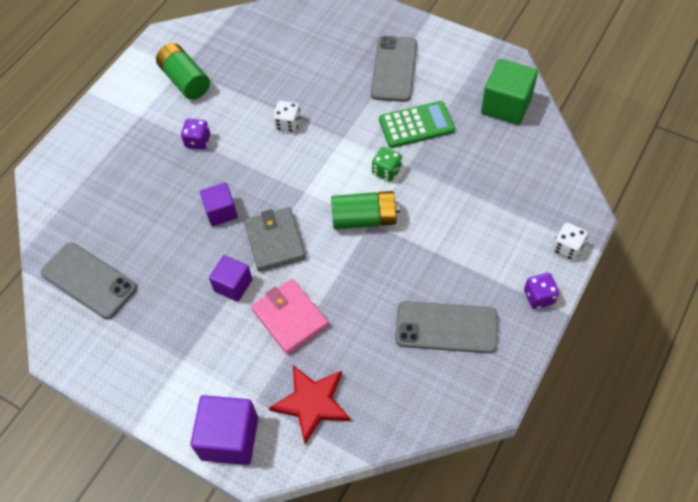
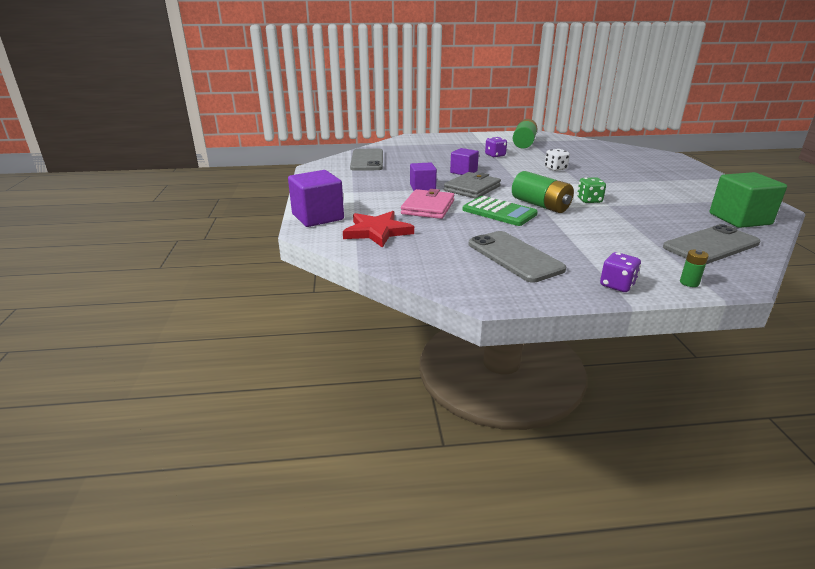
camera: 50 degrees right, 30 degrees down
(394, 69) = (665, 180): grey phone -> grey phone (711, 245)
(416, 125) = (644, 198): green calculator -> green calculator (499, 212)
(567, 248) = (689, 283): white dice -> green battery

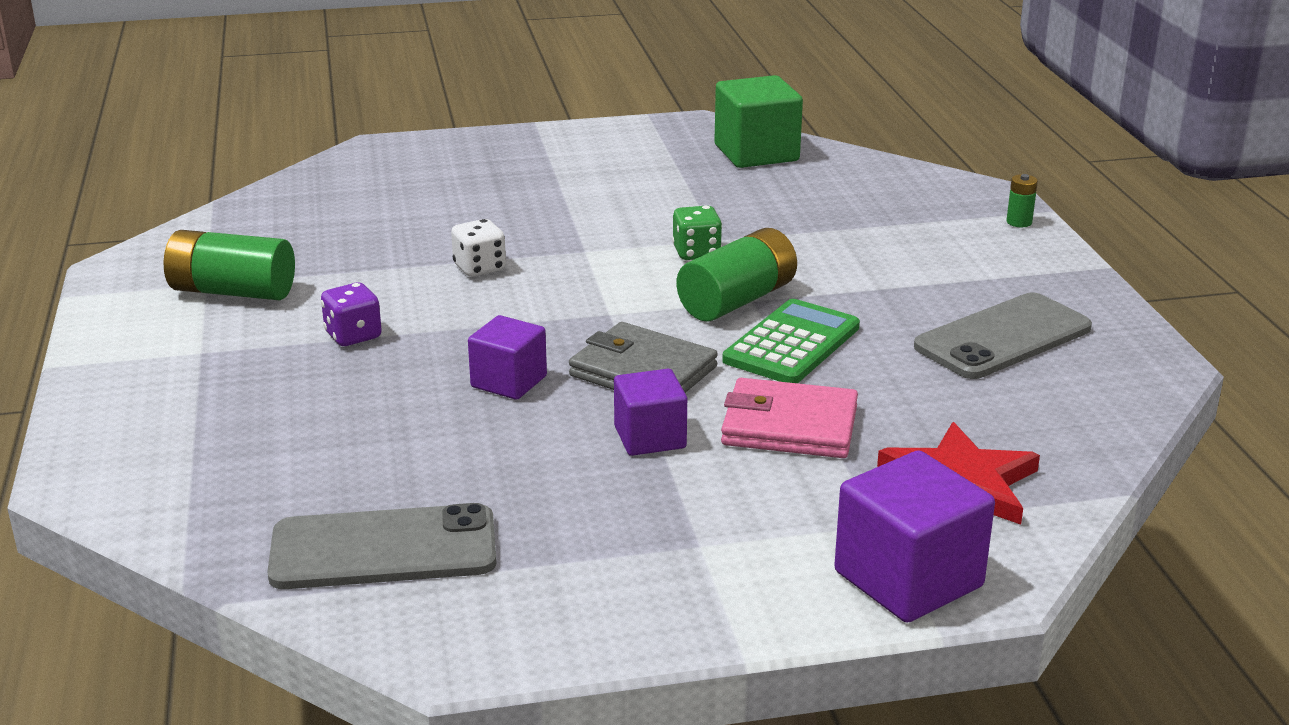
camera: 95 degrees left, 0 degrees up
(617, 285) = (1058, 268): purple dice -> none
(711, 245) = (877, 189): grey phone -> none

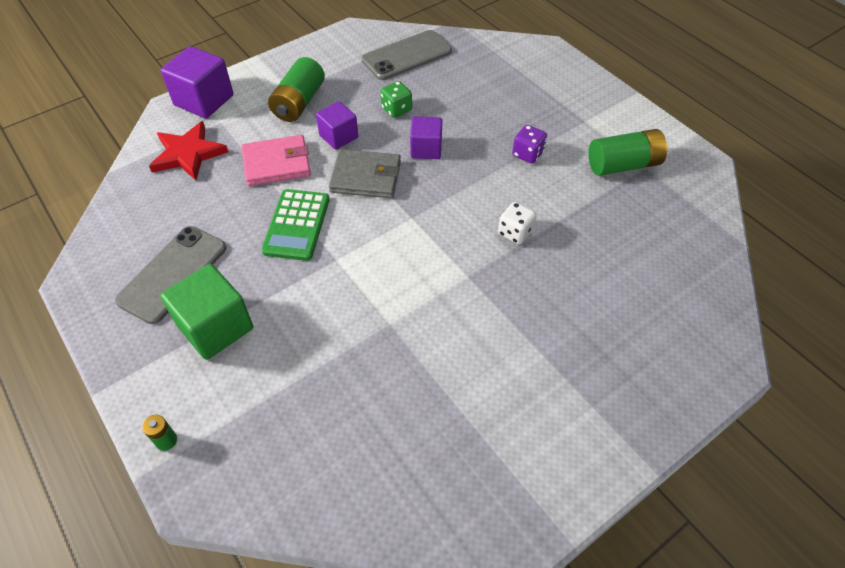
camera: 155 degrees right, 25 degrees up
(696, 253) = (394, 299): green dice -> green dice (396, 109)
(737, 300) = (344, 255): green battery -> green battery (299, 103)
(756, 153) = (424, 489): green cube -> green cube (215, 327)

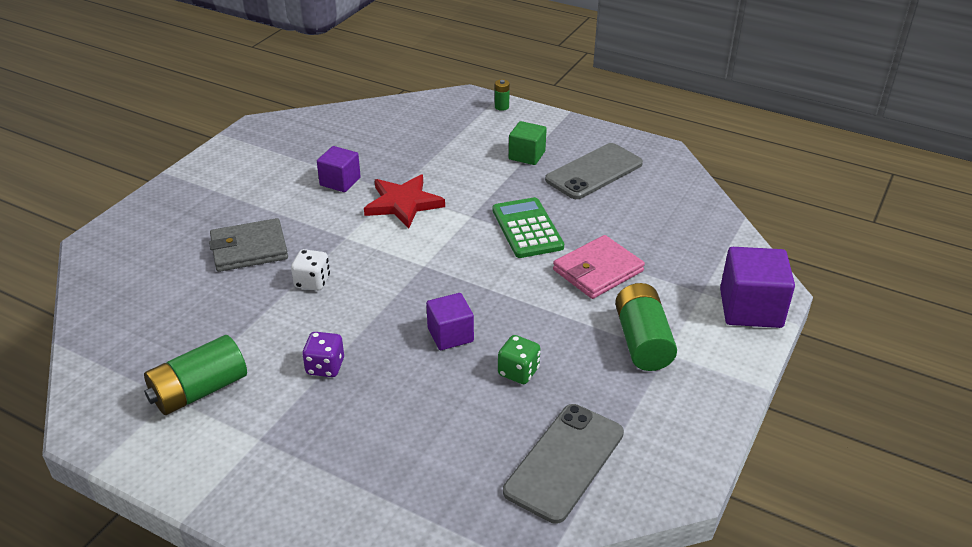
camera: 155 degrees right, 15 degrees down
(173, 274) = (594, 172): grey phone -> grey phone turned 45 degrees clockwise
(188, 154) = (694, 252): red star -> red star (403, 204)
(215, 327) = (527, 155): green cube -> green cube, size x0.63
(338, 136) = (559, 317): purple cube -> purple cube (340, 181)
(366, 177) = (496, 286): grey wallet -> grey wallet (249, 249)

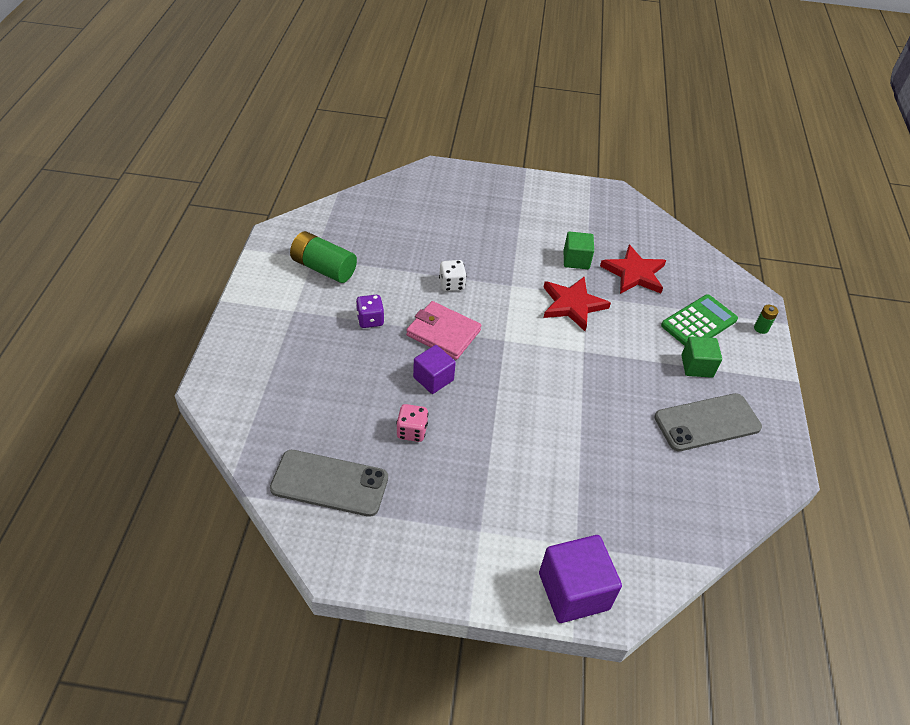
camera: 65 degrees right, 10 degrees up
(249, 249) = (469, 240): grey wallet -> none
(340, 181) = (576, 260): purple cube -> green cube
(386, 152) = (634, 273): none -> red star
(518, 372) = (412, 431): green dice -> pink dice
(527, 228) = (590, 393): green calculator -> green calculator (699, 323)
(594, 172) = (707, 422): grey phone -> grey phone turned 45 degrees counterclockwise
(598, 270) = (562, 457): pink wallet -> pink wallet (443, 333)
(642, 341) = (485, 509): green battery -> none

